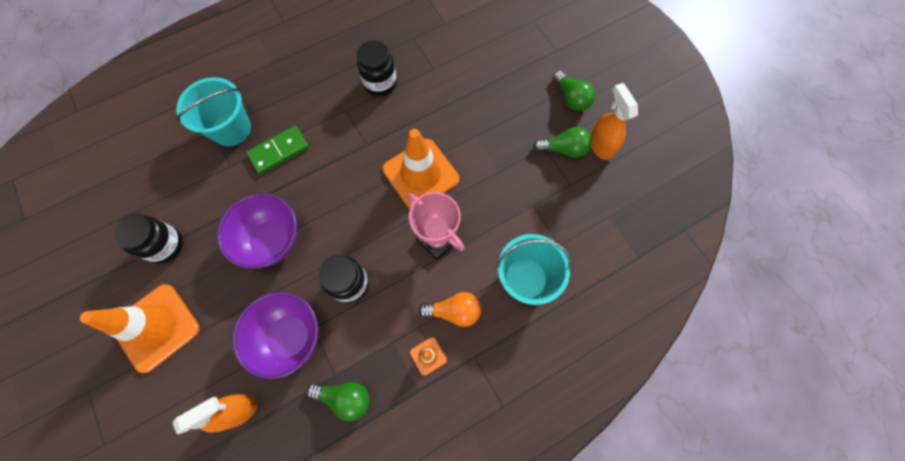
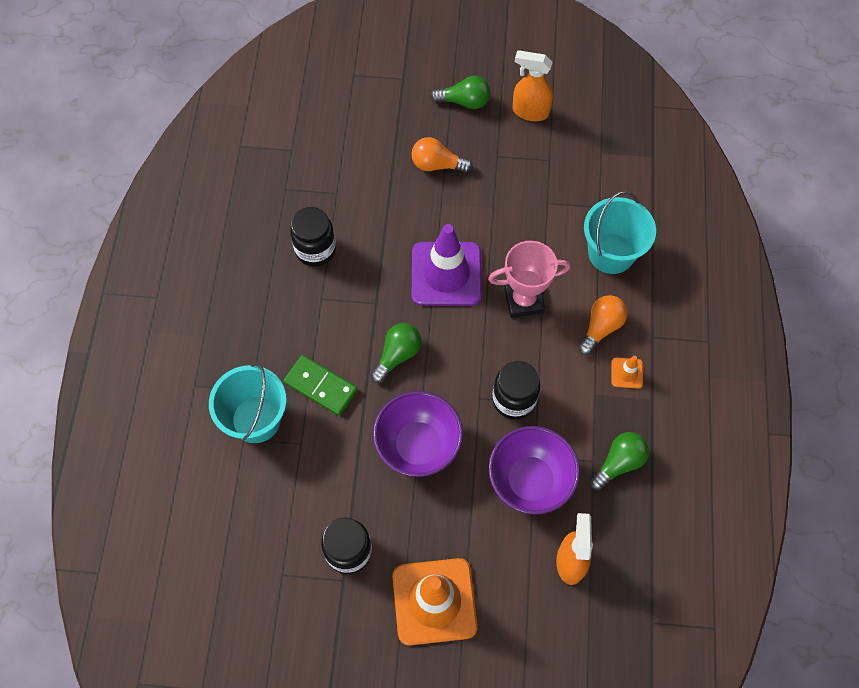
camera: 55 degrees left, 5 degrees down
(279, 151) = (320, 386): green domino -> green domino turned 60 degrees counterclockwise
(421, 174) = (446, 274): orange traffic cone -> purple traffic cone
(504, 113) = (437, 165): none -> orange light bulb
(563, 149) = (511, 142): green light bulb -> green light bulb (397, 355)

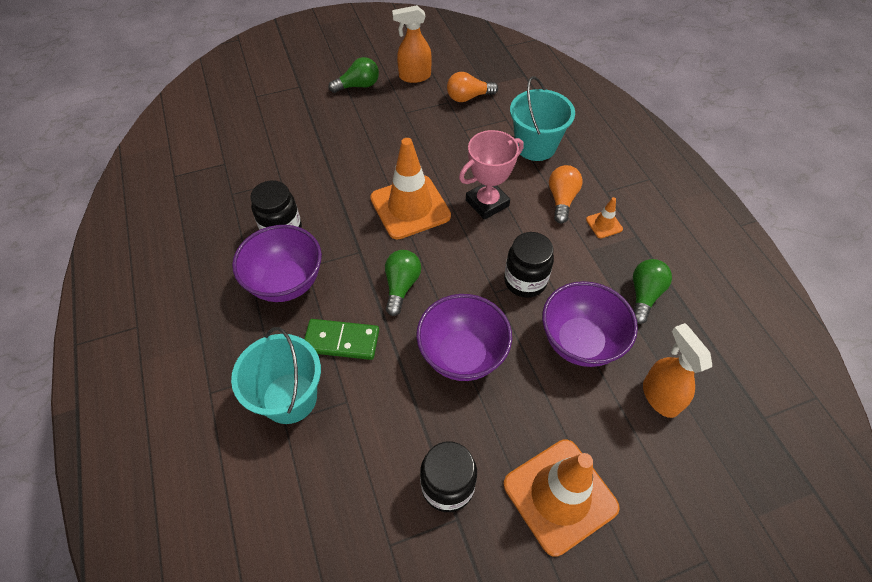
camera: 25 degrees left, 10 degrees down
(297, 307) = (286, 282): none -> purple bowl
(437, 165) = (359, 133): orange light bulb -> orange light bulb (468, 97)
(446, 274) = (410, 207): purple traffic cone -> orange traffic cone

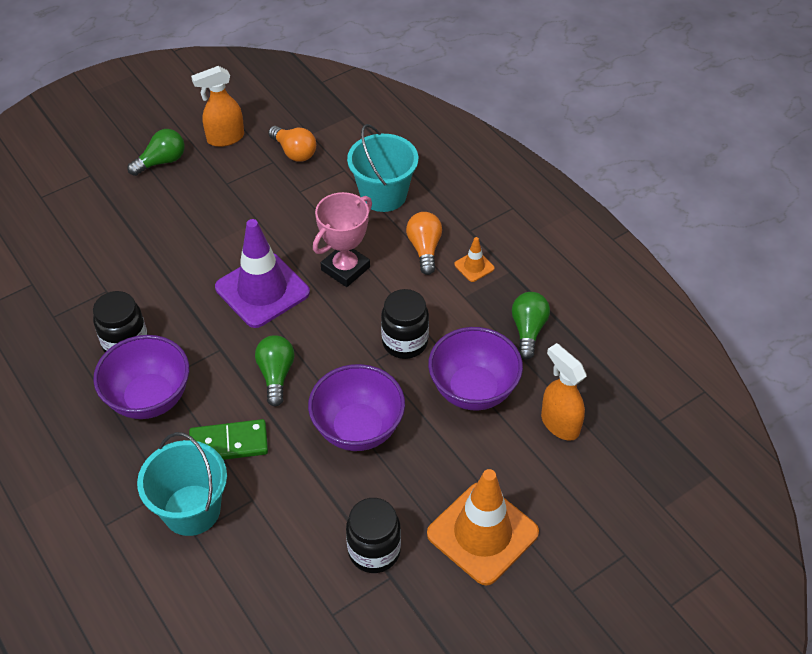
camera: 15 degrees left, 5 degrees down
(410, 207) = (262, 290): orange traffic cone -> purple traffic cone
(468, 97) = (294, 152): orange light bulb -> orange light bulb turned 105 degrees counterclockwise

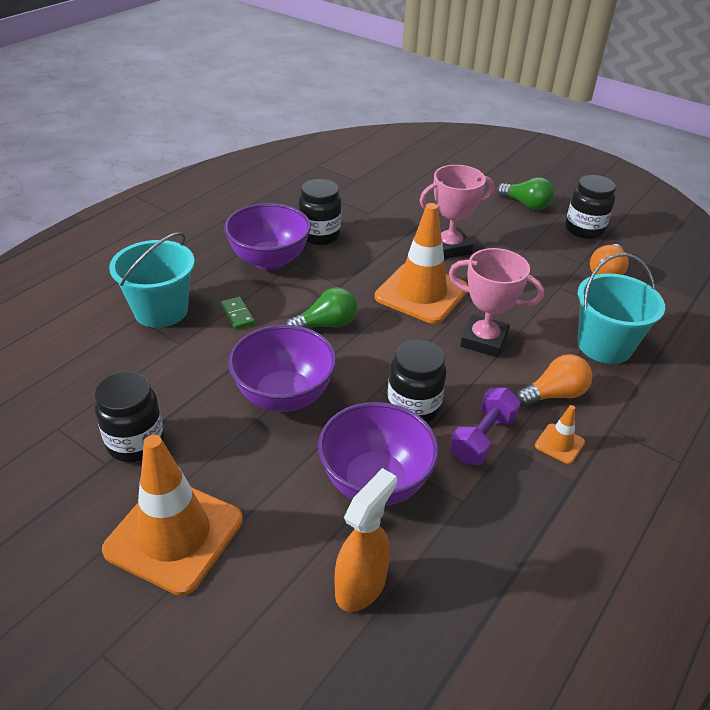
camera: 70 degrees right, 10 degrees down
(203, 246) = (449, 248): none -> pink trophy
(225, 138) = (584, 229): orange spray bottle -> black jar
(229, 443) = (237, 315): green domino -> green domino, size x0.59
(262, 290) = (421, 293): purple traffic cone -> orange traffic cone
(453, 310) = (482, 438): none -> purple dumbbell
(528, 330) = (494, 519): green light bulb -> none

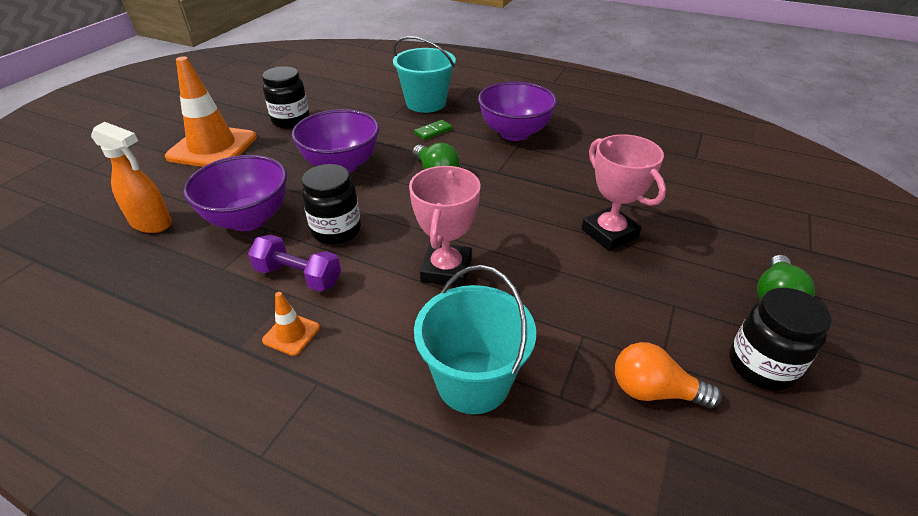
camera: 80 degrees right, 0 degrees up
(319, 235) = (571, 151): black jar -> none
(421, 293) = (510, 220): orange traffic cone -> none
(554, 394) = (368, 329): orange light bulb -> none

